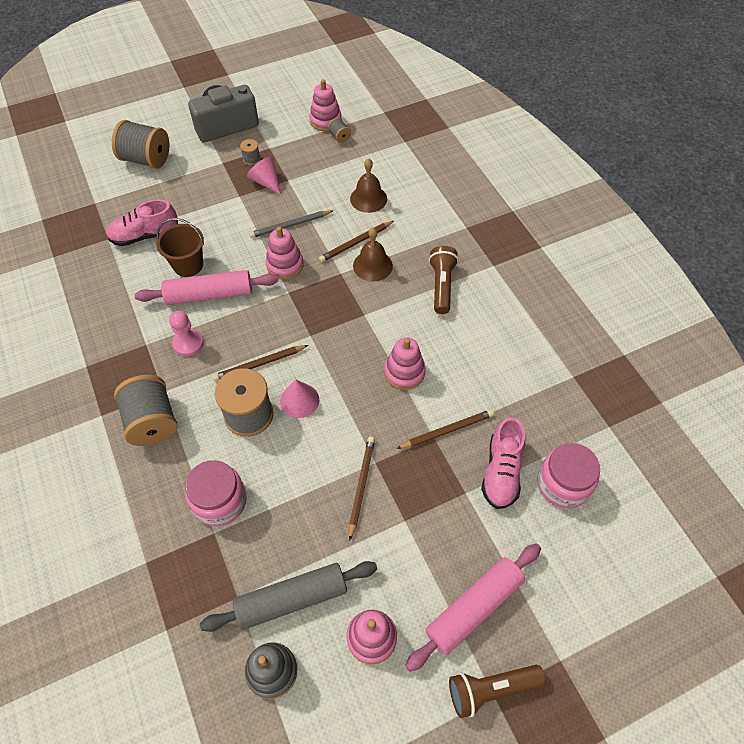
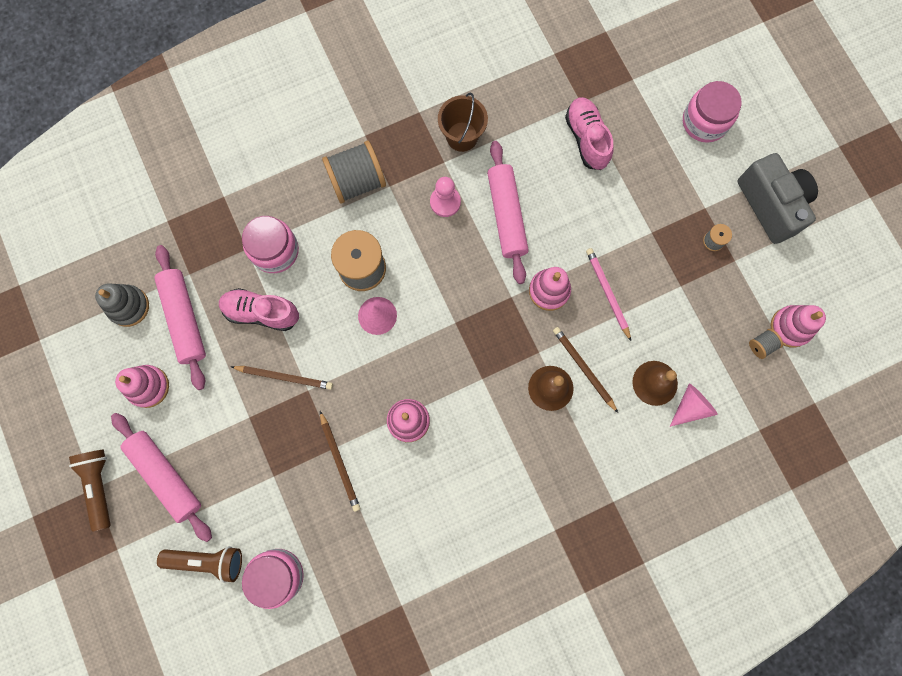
camera: 90 degrees right, 20 degrees up
(146, 159) = (704, 122): grey spool -> pink jar
(188, 265) = (546, 189): brown bucket -> brown bucket (462, 136)
(259, 364) = (420, 274): brown pencil -> none
(266, 182) = (675, 261): pink cone -> pink cone (690, 406)
(290, 225) = (607, 293): grey pencil -> pink pencil
(291, 599) = (184, 319): grey rolling pin -> pink rolling pin
(441, 285) = (523, 466): brown flashlight -> brown flashlight (207, 560)
(501, 472) = (293, 514): pink shoe -> pink shoe (261, 312)

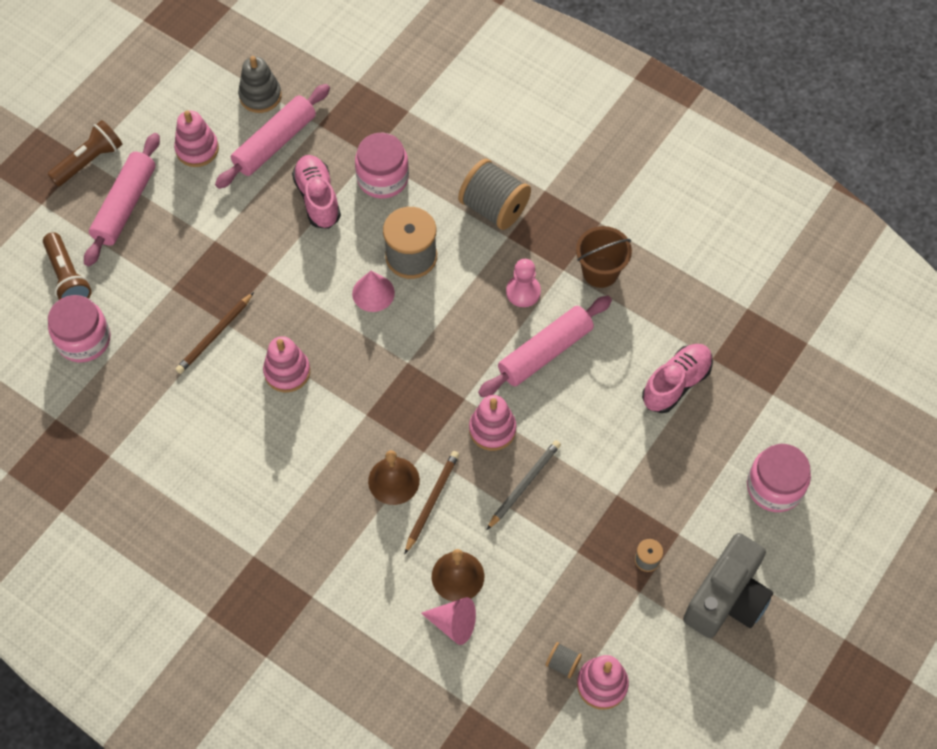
camera: 60 degrees right, 15 degrees down
(284, 377) = (268, 248): brown pencil -> none
(607, 293) = (524, 485): pink pencil -> grey pencil

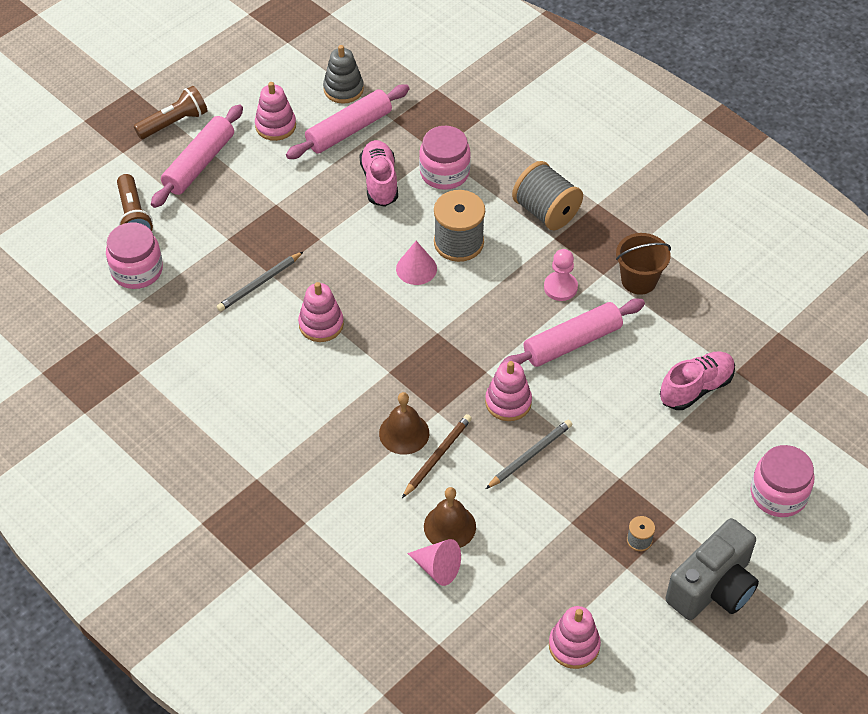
camera: 10 degrees right, 10 degrees down
(215, 335) = (259, 283): brown pencil -> grey pencil
(562, 663) = (538, 620): grey spool -> none

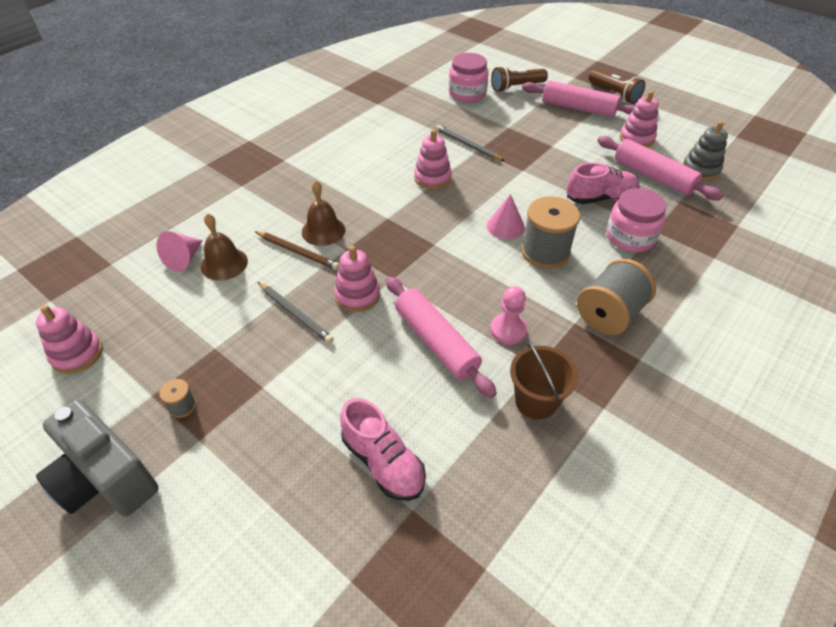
camera: 85 degrees right, 5 degrees down
(778, 494) = (220, 559): pink jar -> none

